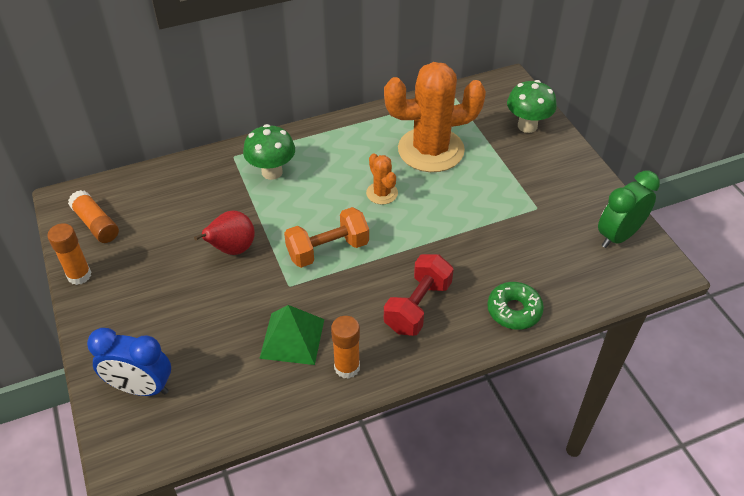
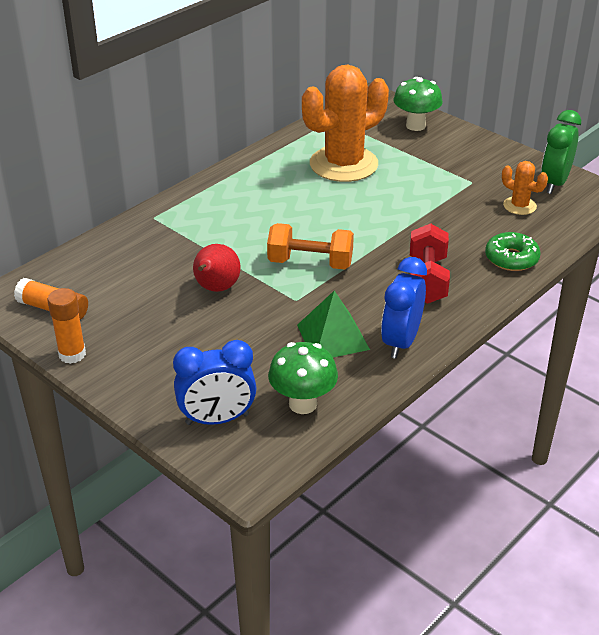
camera: 25 degrees left, 10 degrees down
(272, 172) = (204, 219): green mushroom -> green mushroom (303, 404)
(328, 250) = (310, 263): orange dumbbell -> orange dumbbell turned 60 degrees clockwise
(347, 367) = (401, 342): orange glue stick -> blue clock
(382, 193) = (325, 208): orange cactus -> orange cactus (519, 206)

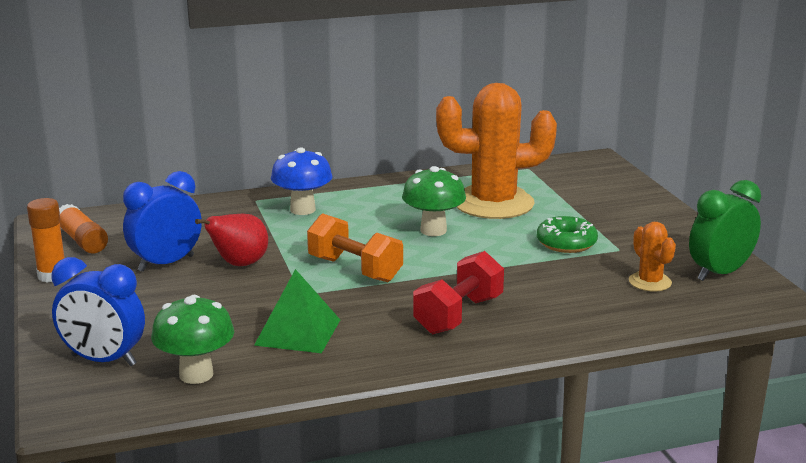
camera: 30 degrees right, 15 degrees down
(204, 216) = (302, 210): none -> blue mushroom
(401, 342) = (361, 357): blue clock -> blue clock (166, 263)
(415, 126) = (614, 191): green mushroom -> green mushroom (433, 230)
(511, 258) = (580, 323): green donut -> green donut (566, 243)

